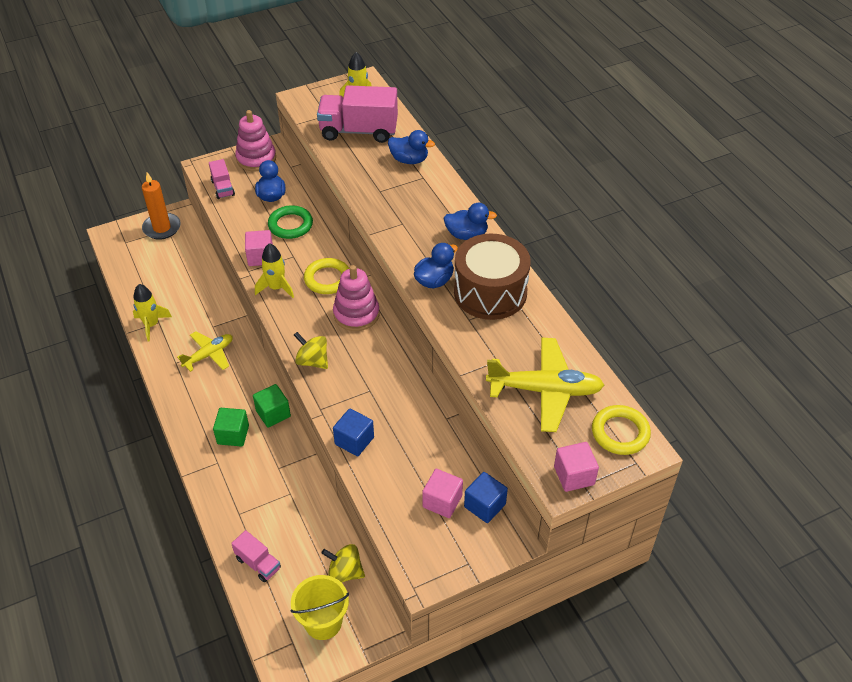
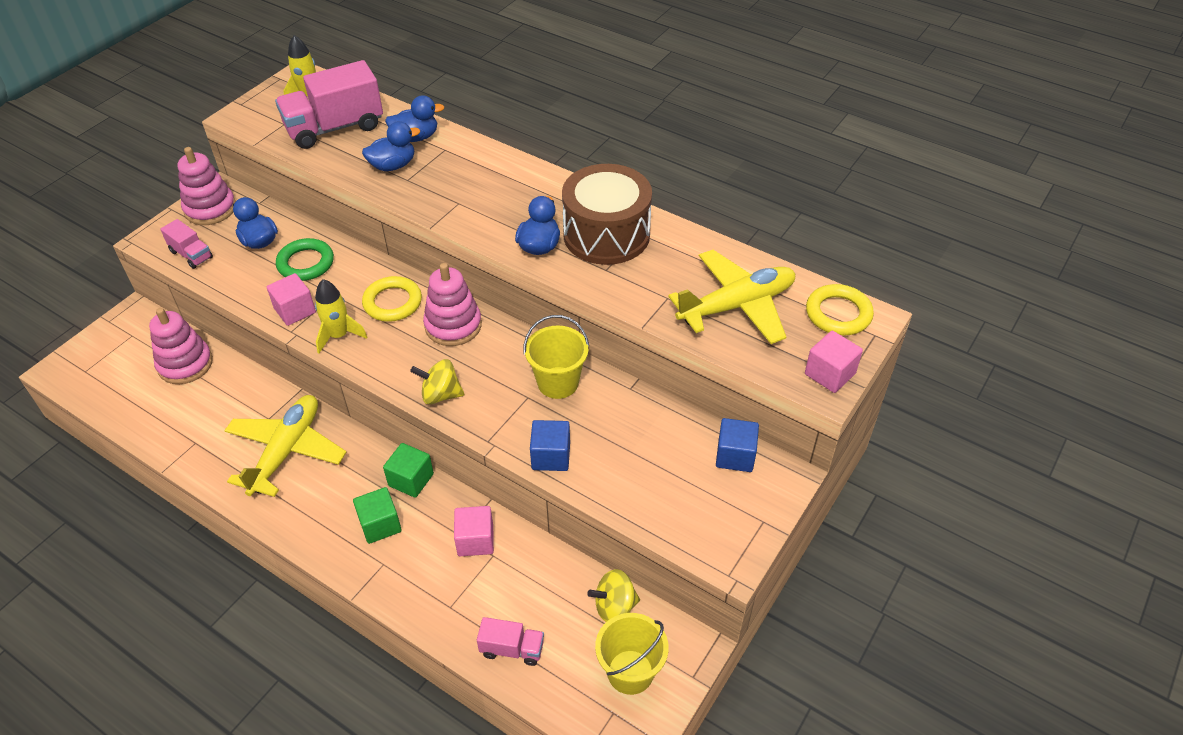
camera: 30 degrees left, 0 degrees up
(151, 325) = (188, 449): yellow rocket -> none
(162, 228) = (123, 336): orange candle -> none
(186, 264) = (185, 364): none -> pink stacking toy
(209, 355) = (286, 451): yellow plane -> yellow plane, size x1.63
(398, 390) = (558, 383): none -> yellow bucket
(442, 501) = (690, 473): pink cube -> pink cube (475, 540)
(466, 235) = (537, 188): blue duck -> blue duck (393, 165)

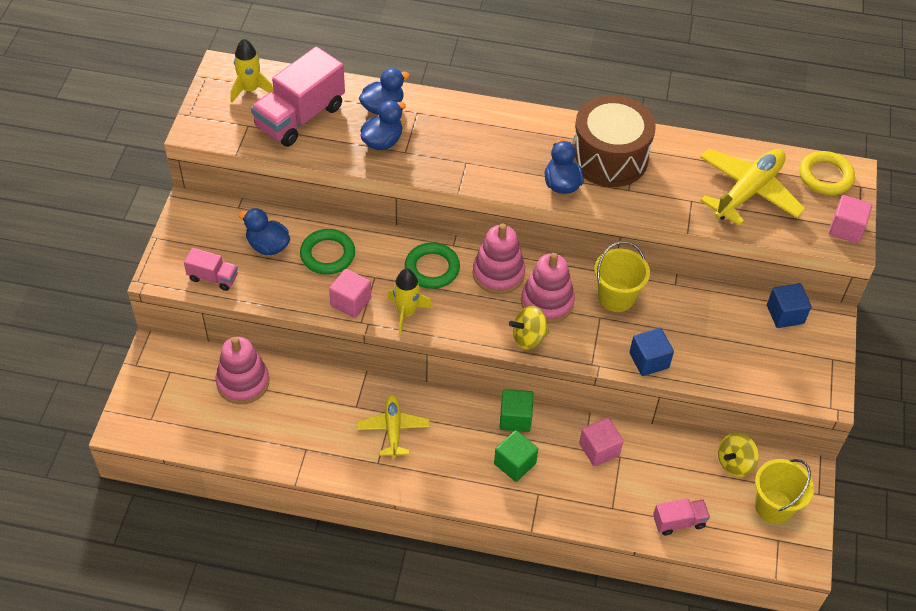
camera: 25 degrees left, 5 degrees up
(210, 209) = (195, 227): pink stacking toy -> pink stacking toy (547, 302)
(286, 451) = (393, 429): yellow plane -> yellow plane, size x0.61
(392, 302) = (432, 268): yellow ring -> green ring

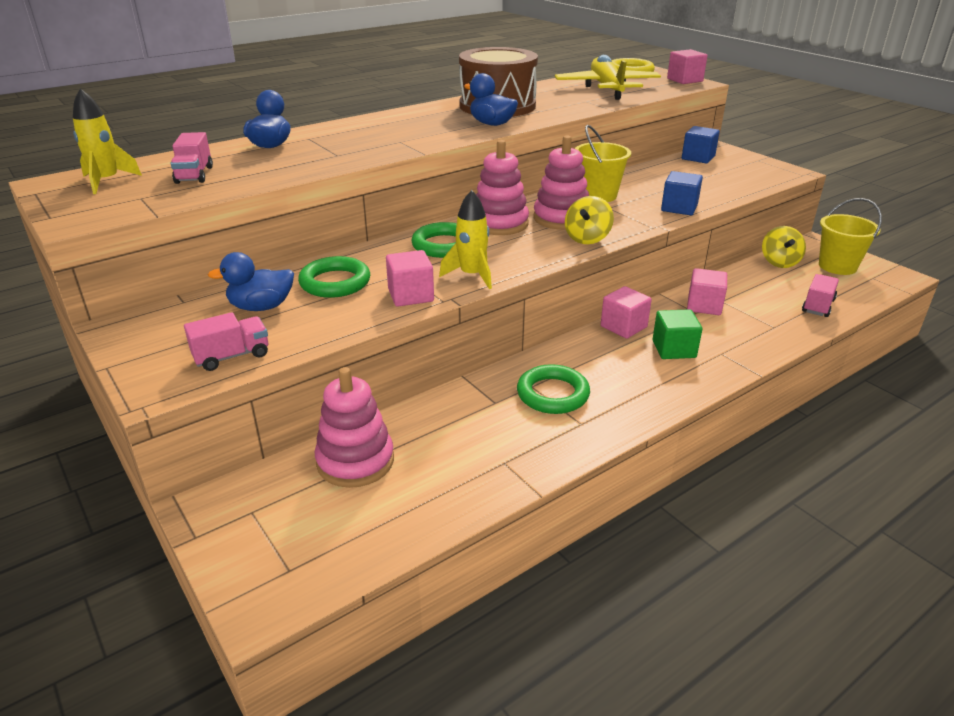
camera: 45 degrees left, 20 degrees down
(300, 117) = (194, 175): pink truck -> pink truck, size x0.50
(382, 141) = (305, 158): blue duck -> none
(393, 429) = (552, 394): yellow plane -> green ring
(515, 418) = (623, 327): green cube -> pink cube

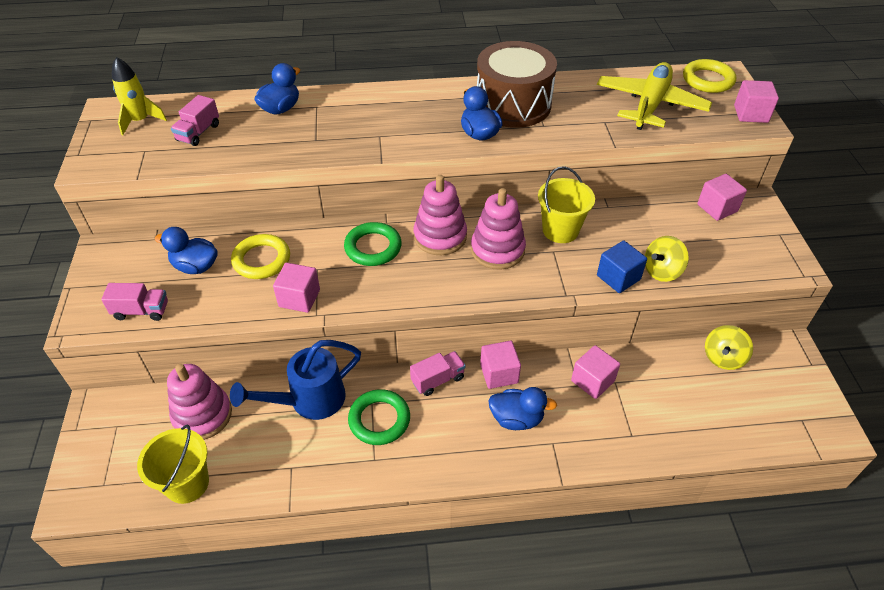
camera: 30 degrees right, 15 degrees up
(335, 282) = (261, 260): green ring -> yellow ring
(465, 406) = (309, 400): none -> blue watering can
(471, 275) = (361, 294): yellow rocket -> none
(587, 238) = (493, 286): yellow spinning top -> yellow spinning top (661, 271)
(674, 349) = (516, 419): green cube -> blue duck
(698, 158) = (717, 208): blue cube -> pink cube
(818, 306) = (702, 430): pink truck -> pink truck (438, 380)
(837, 266) = (780, 388): yellow bucket -> yellow bucket (187, 483)

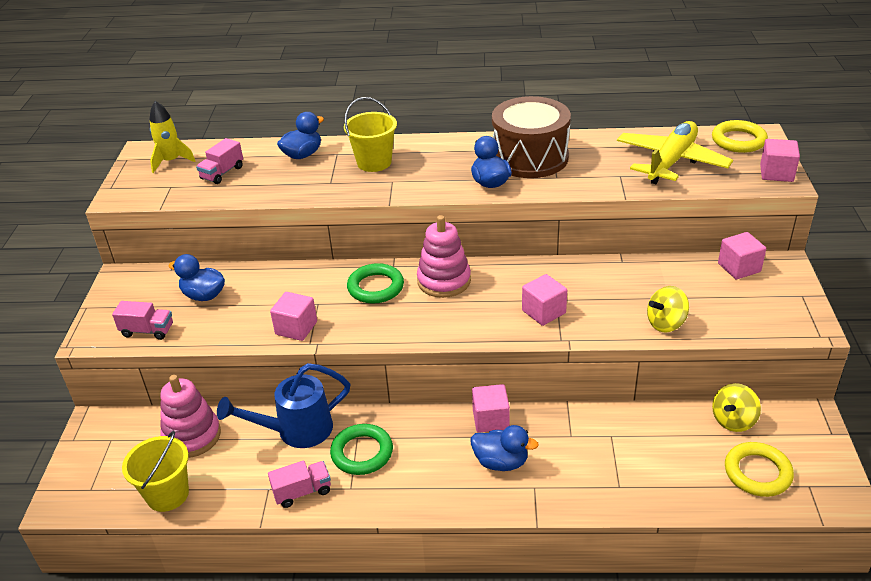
camera: 10 degrees right, 10 degrees down
(261, 260) = (266, 293): yellow ring -> yellow ring (757, 473)
(438, 380) = (427, 421): pink truck -> pink truck (302, 492)
(497, 250) = (499, 296): pink stacking toy -> none
(560, 230) = (567, 281): yellow bucket -> yellow bucket (374, 162)
(592, 381) = (587, 433): pink cube -> pink cube (543, 312)
(618, 277) = (618, 327): blue cube -> none

